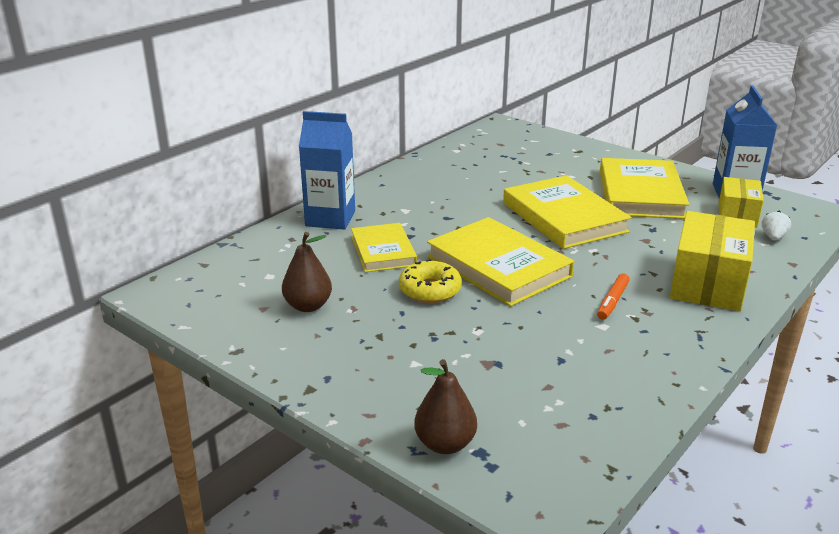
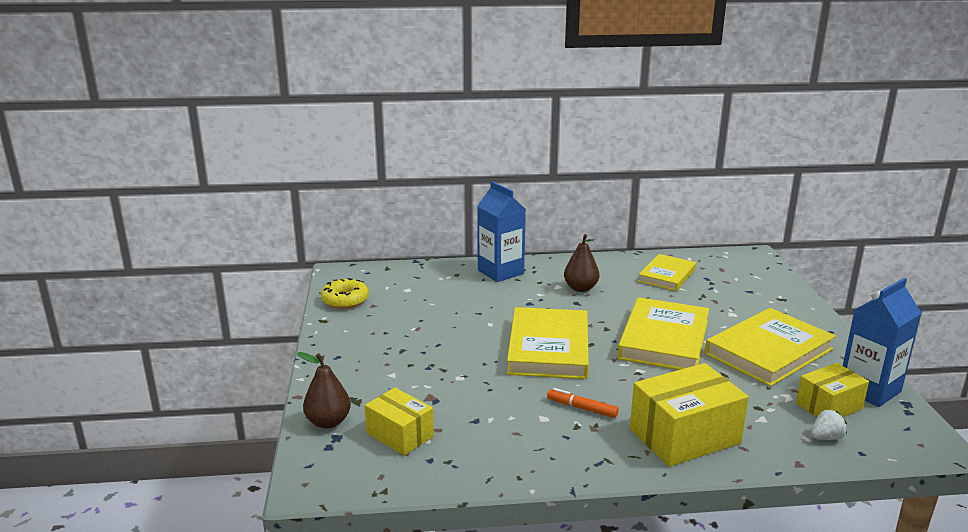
camera: 45 degrees right, 5 degrees down
(308, 306) = (396, 315): brown pear -> brown pear (580, 288)
(383, 251) = (494, 305): yellow book -> yellow book (666, 275)
(430, 290) = (478, 340): yellow donut -> yellow donut (345, 300)
(529, 412) = (400, 435): none -> yellow box
(612, 302) = (582, 408): orange marker -> orange marker turned 45 degrees clockwise

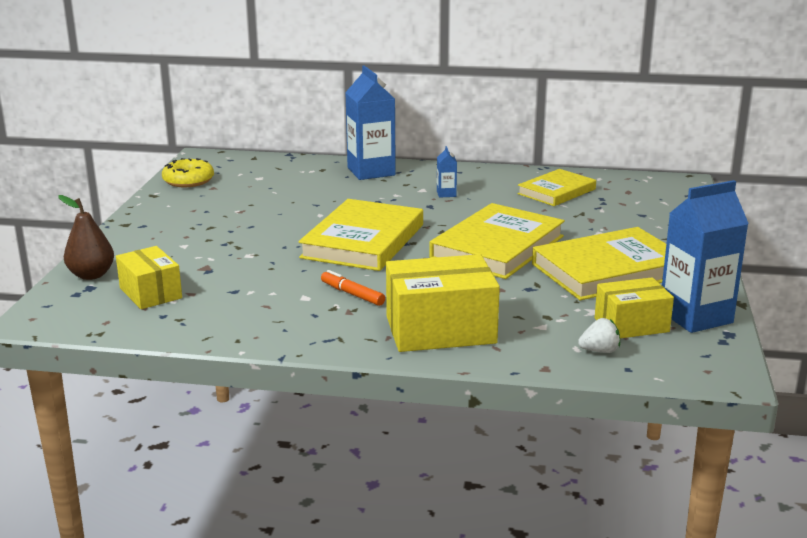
camera: 15 degrees right, 0 degrees up
(580, 288) = (446, 194): brown pear -> blue carton

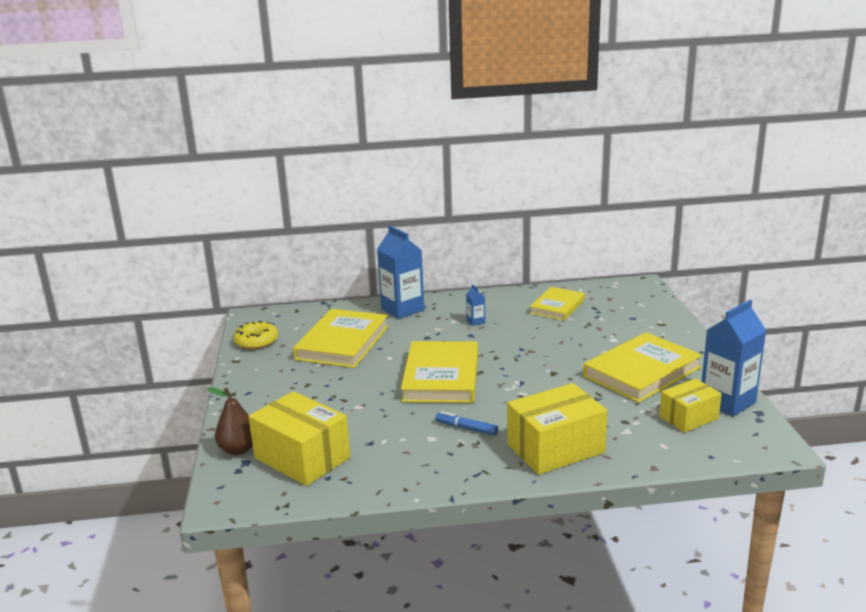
camera: 15 degrees left, 0 degrees up
(150, 293) = (302, 458): yellow box -> yellow box, size x1.61
(352, 294) = (466, 428): orange marker -> blue marker
(497, 247) = (547, 365): yellow book -> yellow book (342, 343)
(599, 351) = (681, 444): white strawberry -> none

